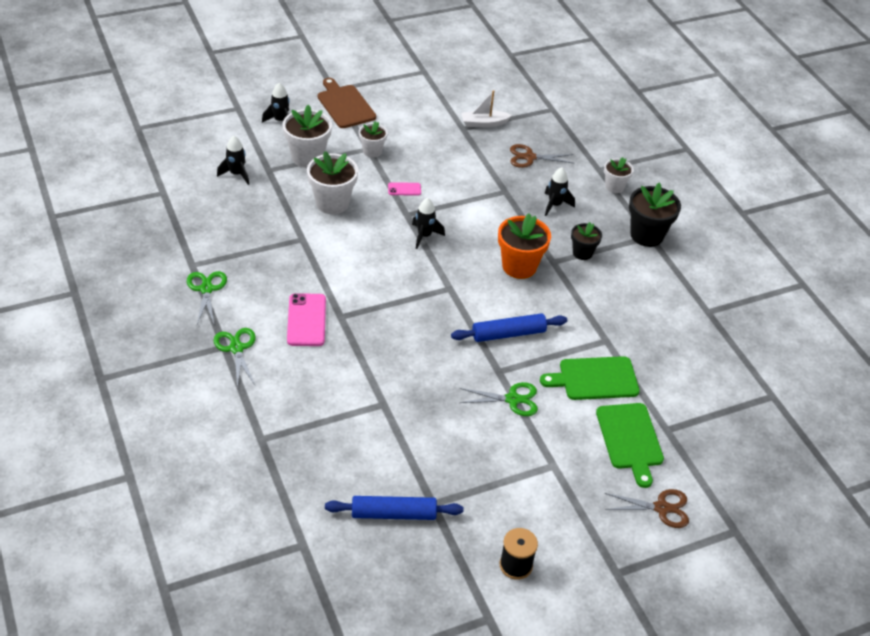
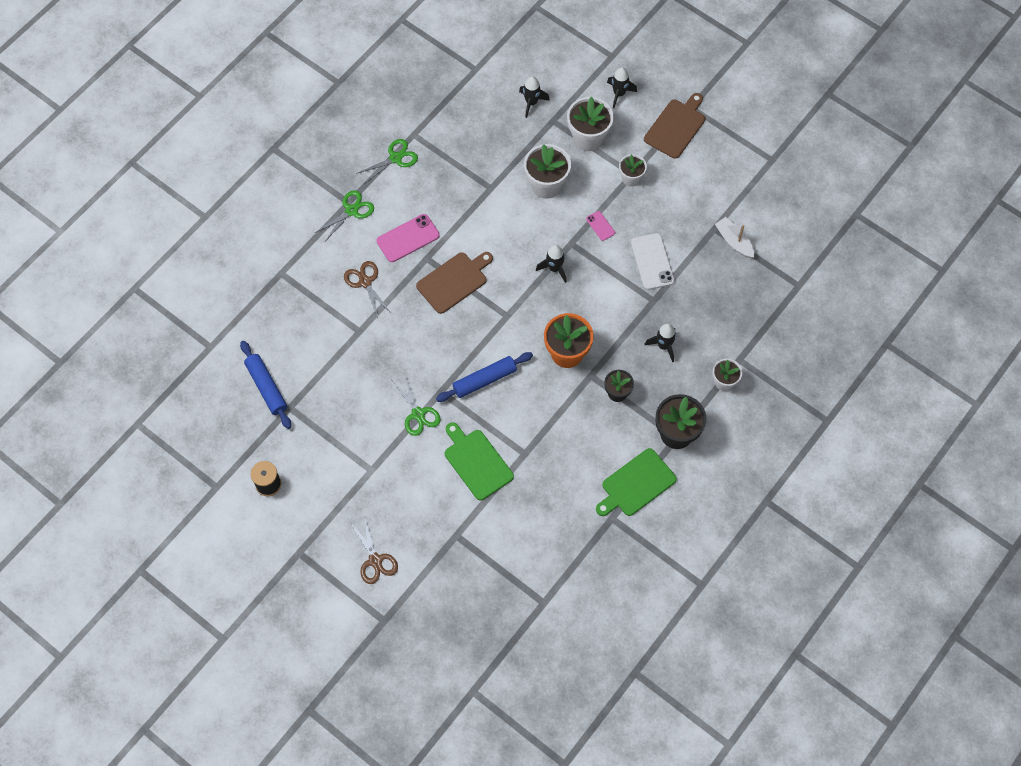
camera: 65 degrees right, 20 degrees up
(383, 308) = (454, 281): none -> brown cutting board
(466, 175) = (652, 261): none -> white phone
(508, 334) = (484, 380): blue rolling pin -> blue rolling pin turned 75 degrees counterclockwise
(529, 157) = (713, 298): brown scissors -> brown scissors (365, 282)
(630, 439) = (429, 512): green cutting board -> green cutting board (636, 484)

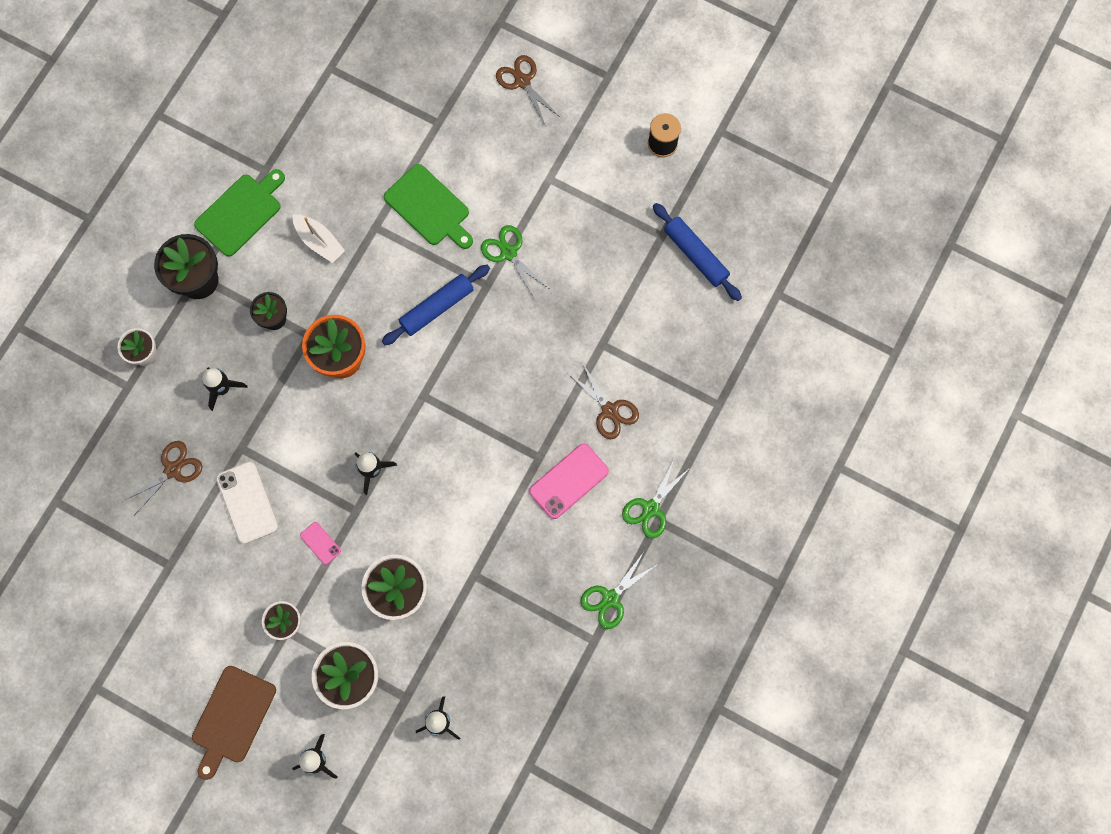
camera: 170 degrees right, 10 degrees up
(454, 281) = (497, 431): brown cutting board -> none
(707, 293) = (173, 470): none -> brown scissors
(734, 241) = (142, 550): white boat -> white boat (319, 241)

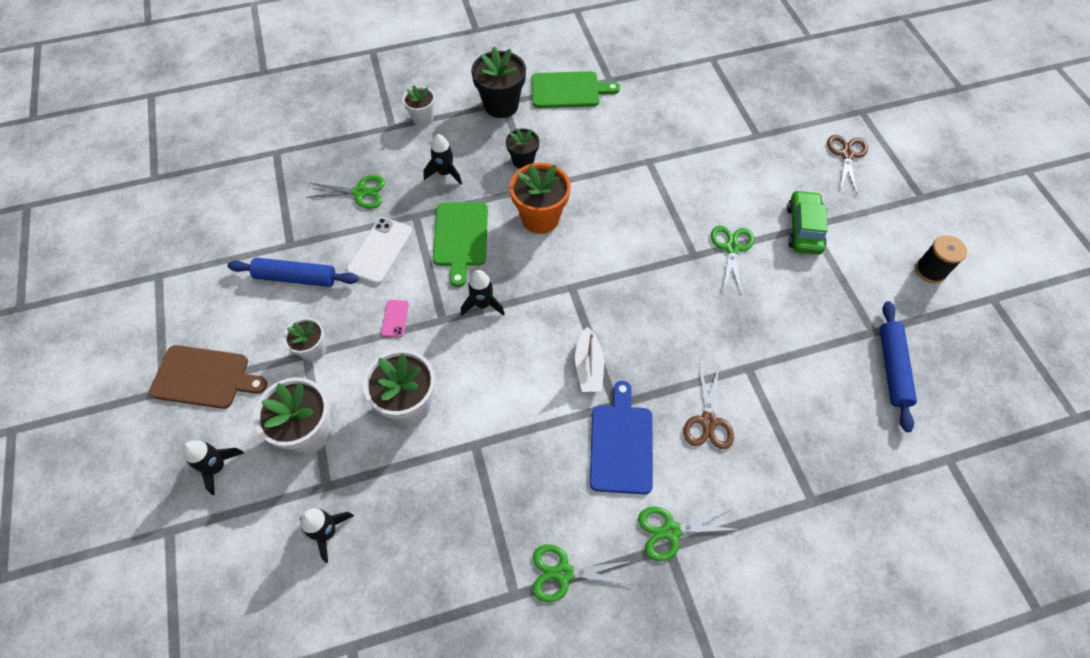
camera: 45 degrees right, 15 degrees down
(173, 470) = (360, 192): brown scissors -> green scissors
(232, 718) = (204, 377): brown cutting board -> brown cutting board turned 150 degrees counterclockwise
(319, 241) = (601, 141): white boat -> white boat (589, 367)
(429, 207) = (699, 178): green cutting board -> green cutting board (460, 237)
(437, 307) = (641, 240): blue rolling pin -> blue rolling pin (296, 277)
(546, 186) = (804, 228): none -> green car
(569, 481) = (621, 444): pink phone -> blue cutting board

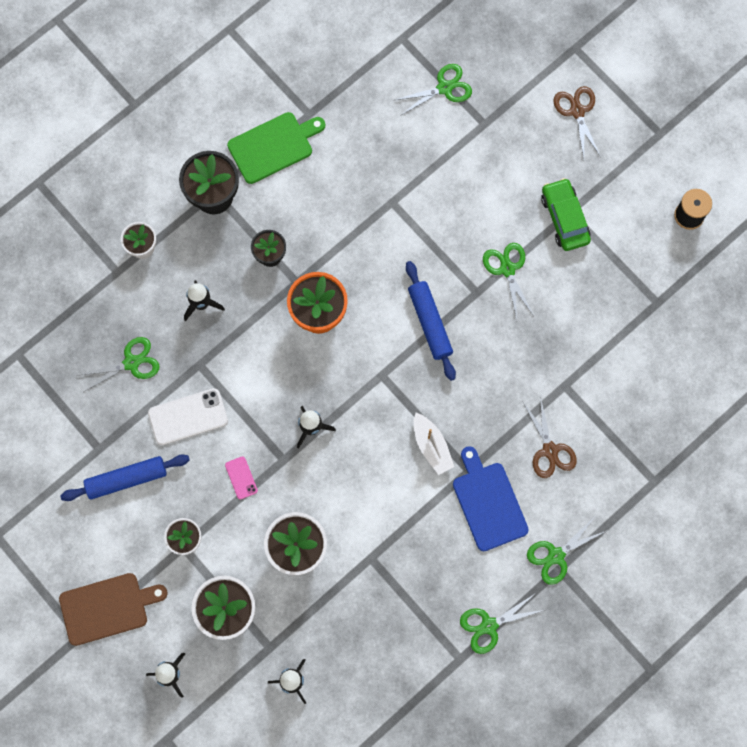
camera: 25 degrees left, 15 degrees up
(380, 251) = (188, 417): white phone -> white phone turned 75 degrees clockwise
(460, 237) = (255, 369): green cutting board -> none
(733, 100) = (444, 88): none -> green scissors
(892, 368) = (683, 332): blue rolling pin -> blue rolling pin (429, 323)

